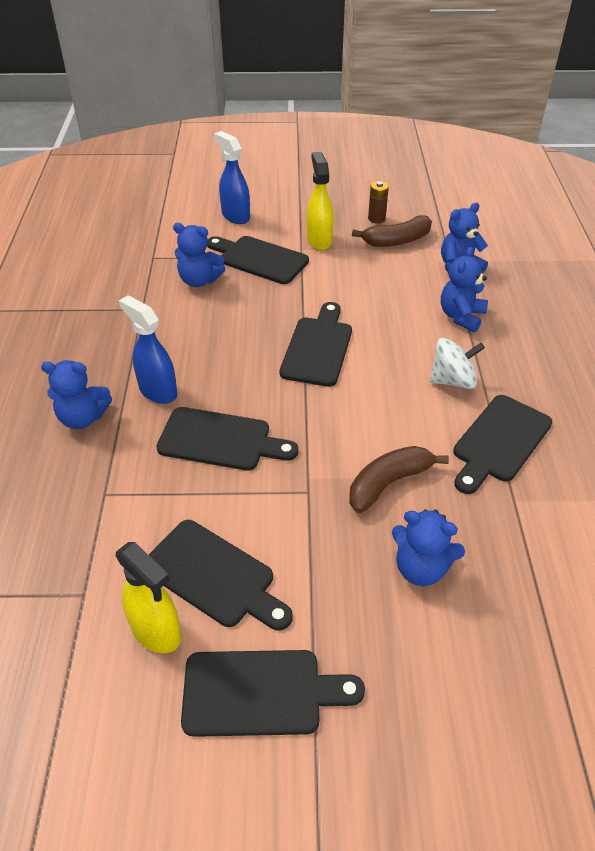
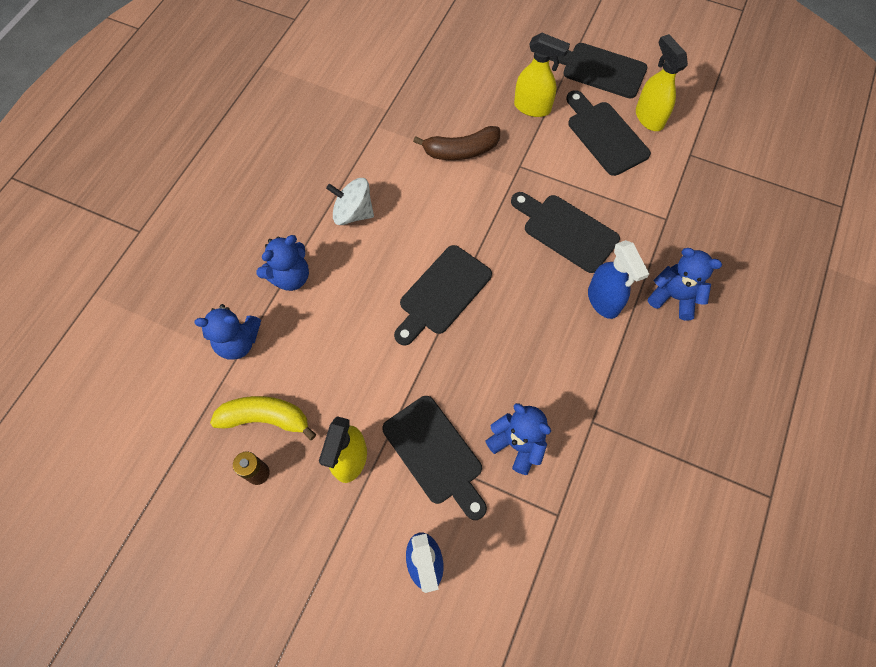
camera: 155 degrees left, 20 degrees up
(332, 578) = (532, 108): none -> yellow spray bottle
(396, 241) = (266, 418): brown banana -> yellow banana
(421, 568) = (476, 94): blue teddy bear -> none
(499, 442) = (362, 150): black cutting board -> none

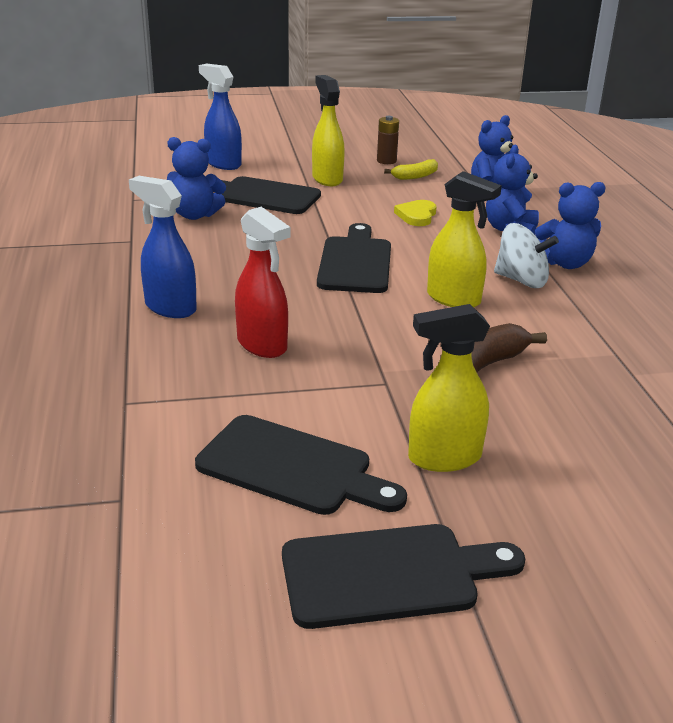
camera: 145 degrees right, 35 degrees down
(266, 418) = (415, 176): yellow banana -> yellow banana, size x0.62
(336, 339) = (417, 215): none -> yellow heart
(353, 213) = (521, 280): white spinning top -> white spinning top turned 45 degrees clockwise
(566, 231) = (262, 345): black cutting board -> red spray bottle
(649, 117) = (231, 527): yellow spray bottle -> yellow spray bottle (454, 299)
(674, 297) = (79, 336): blue teddy bear -> blue teddy bear (565, 263)

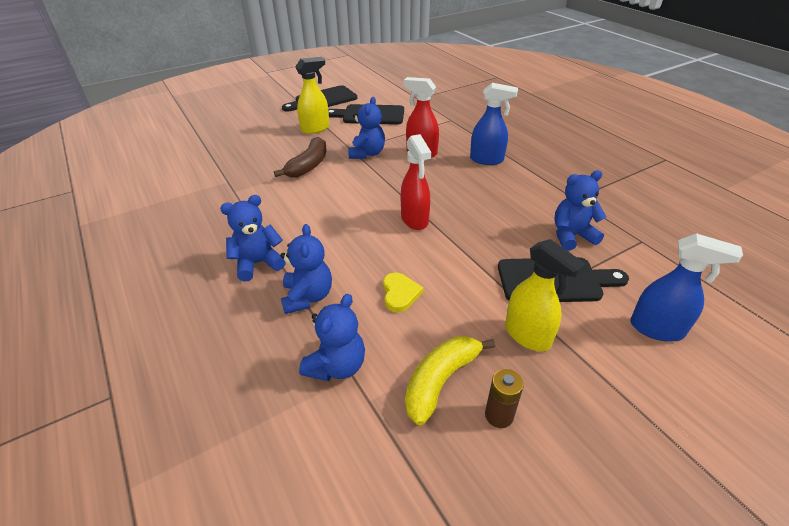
camera: 160 degrees right, 10 degrees up
(355, 262) = (415, 220): black cutting board -> red spray bottle
(361, 366) = (367, 153): none -> blue teddy bear
(415, 176) = (440, 380): yellow banana -> yellow banana, size x1.61
(454, 299) = (335, 205): yellow spray bottle -> none
(521, 280) = (292, 234): white spinning top -> none

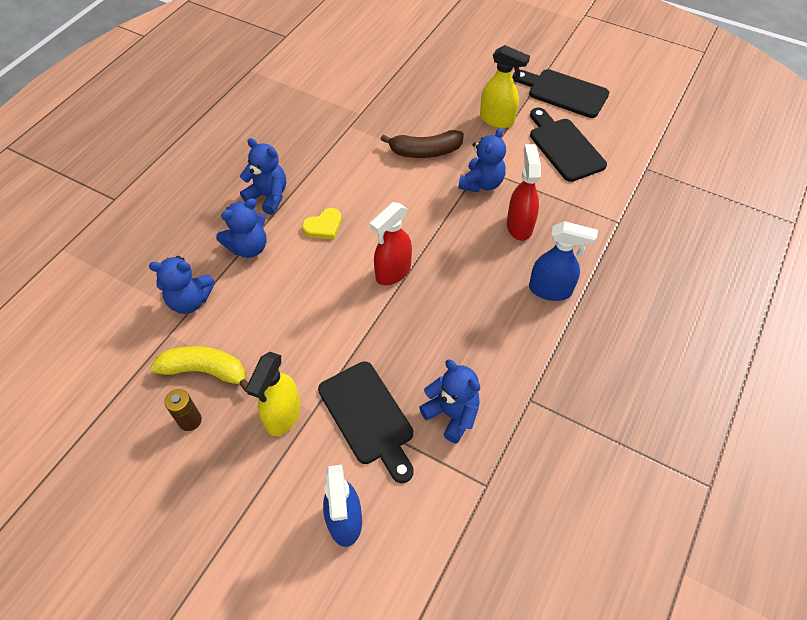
camera: 60 degrees right, 15 degrees up
(367, 153) = (481, 183): blue teddy bear -> blue teddy bear turned 45 degrees counterclockwise
(400, 294) = (285, 305): yellow heart -> yellow heart (323, 226)
(487, 160) = (550, 290): blue spray bottle -> blue spray bottle turned 60 degrees counterclockwise

